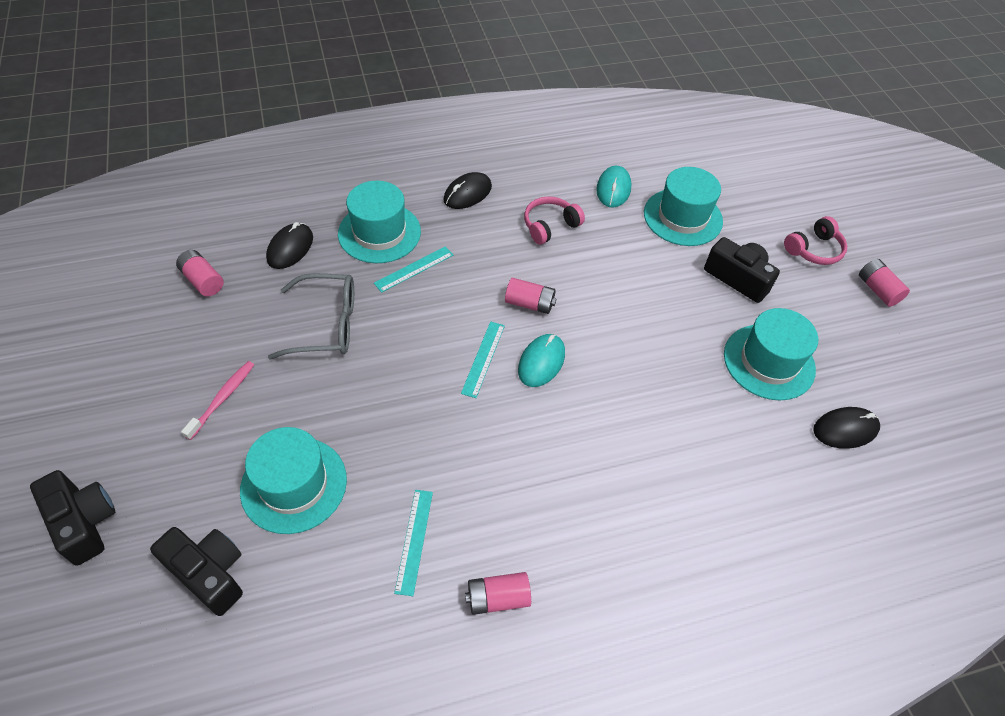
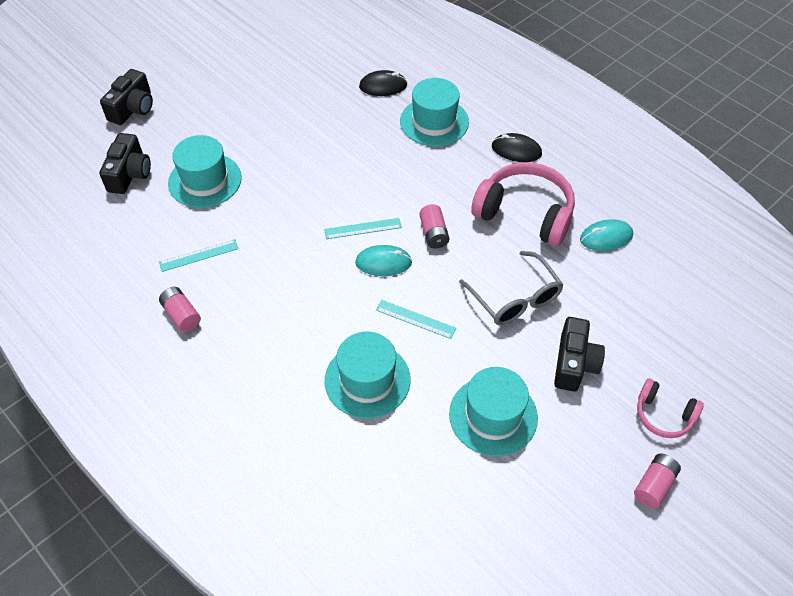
camera: 65 degrees right, 0 degrees up
(203, 281) = (324, 62): pink battery -> none
(222, 399) = (244, 118): pink toothbrush -> none
(327, 325) = (332, 135): grey glasses -> grey glasses (515, 299)
(414, 269) = (415, 155): turquoise ruler -> turquoise ruler (415, 319)
(550, 226) = (525, 213): pink headphones -> pink headphones, size x1.85
(683, 217) = (615, 298): turquoise hat -> turquoise hat (367, 380)
(845, 429) = (458, 496): black mouse -> none

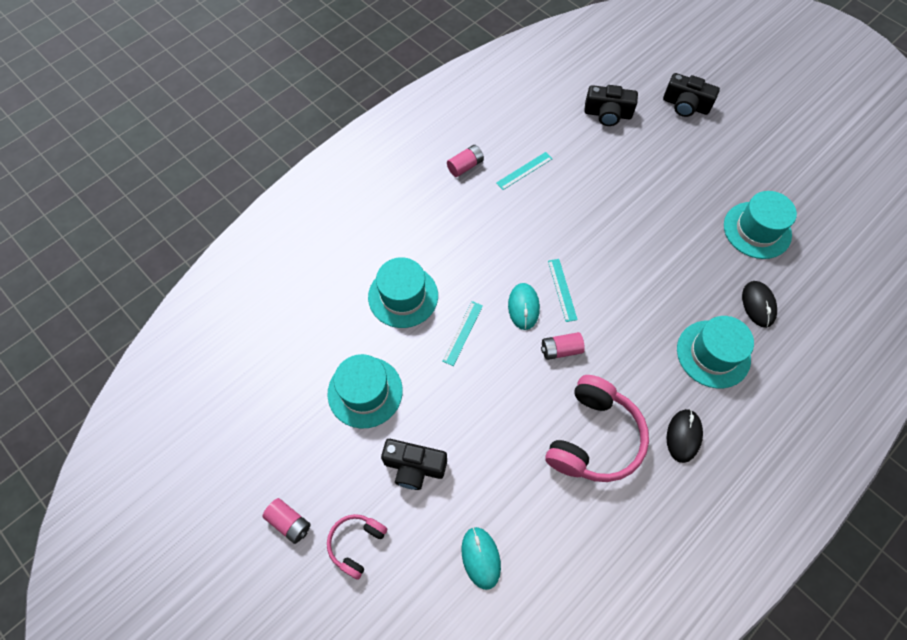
camera: 90 degrees right, 10 degrees up
(199, 255) = (524, 171): turquoise ruler -> turquoise ruler turned 75 degrees clockwise
(205, 180) = (606, 166): turquoise hat -> turquoise hat (757, 230)
(515, 299) = (486, 419): grey glasses -> none
(606, 237) = (568, 519): turquoise mouse -> turquoise mouse (481, 558)

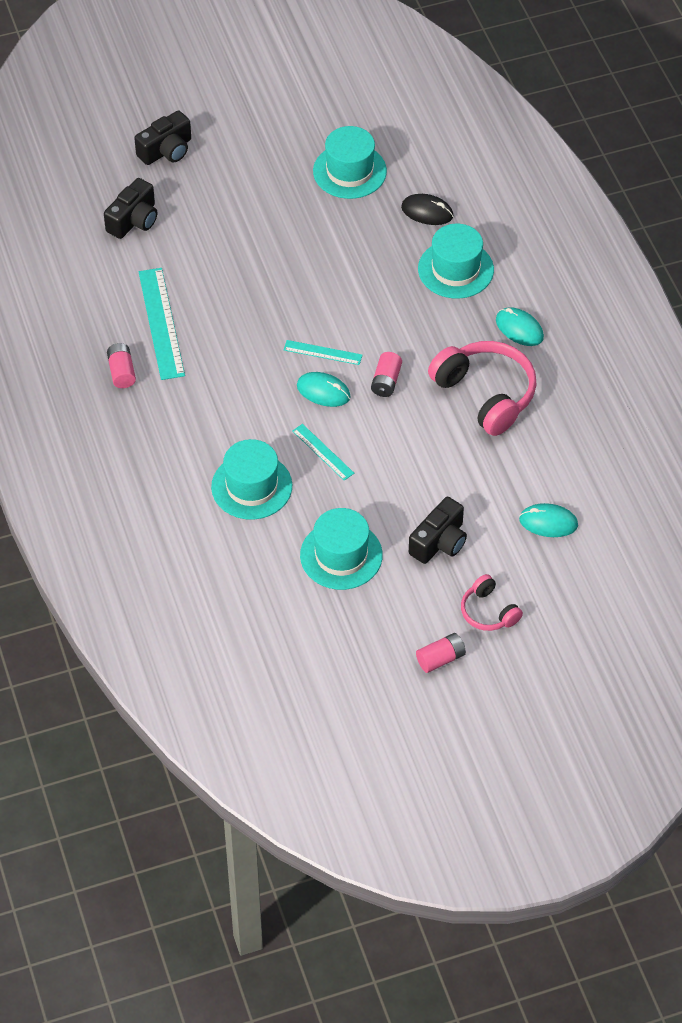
camera: 65 degrees left, 10 degrees down
(524, 171) = (161, 323): turquoise ruler -> turquoise ruler, size x1.83
(683, 436) = (519, 329): black mouse -> turquoise mouse

